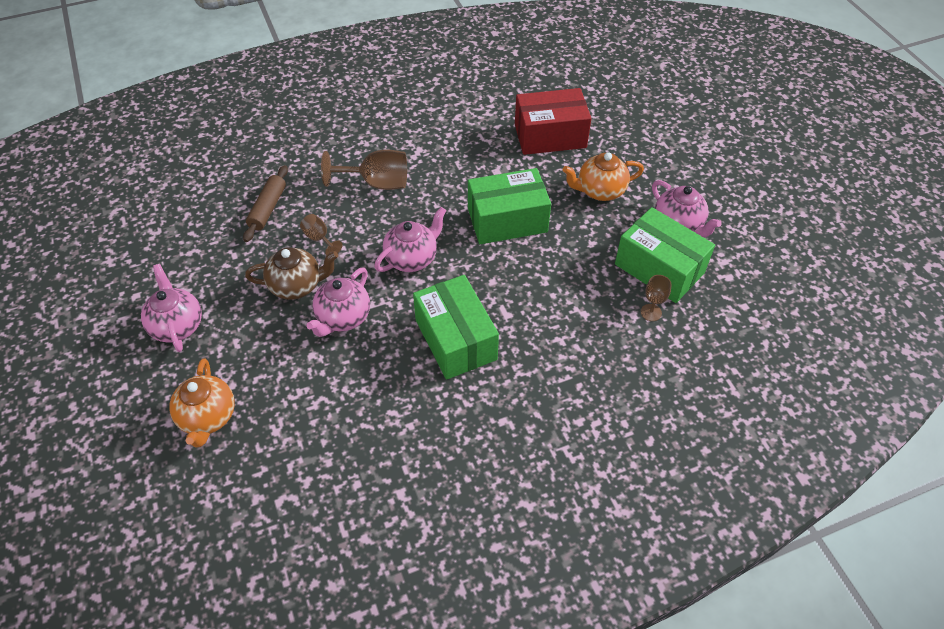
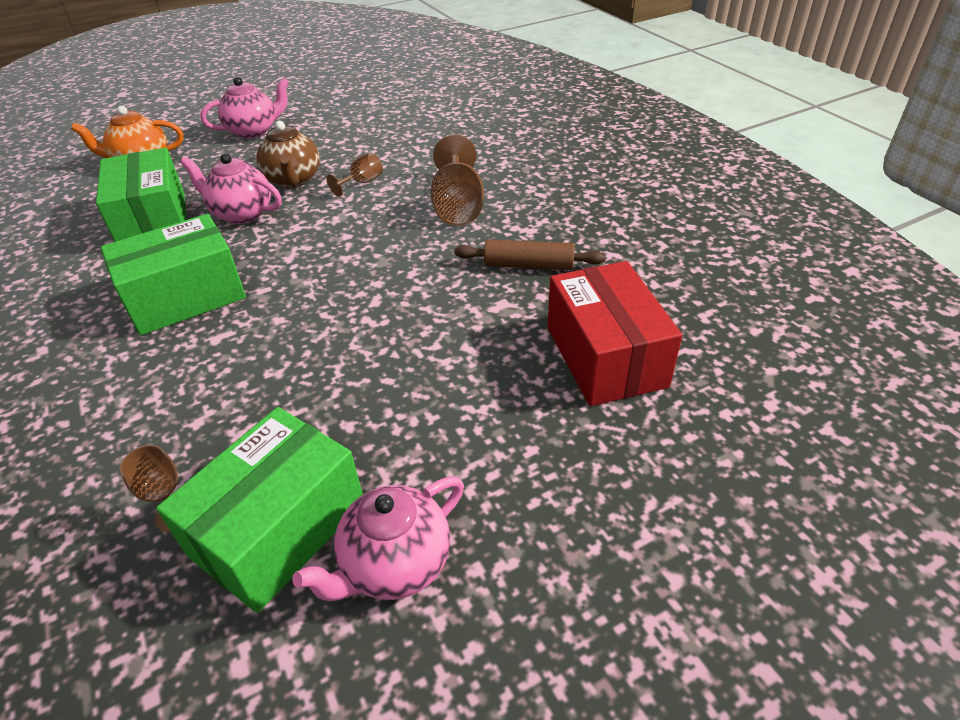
camera: 85 degrees right, 10 degrees down
(268, 208) = (407, 147): brown rolling pin -> brown rolling pin (528, 265)
(412, 258) = (326, 248): pink teapot -> none
(507, 220) = (398, 323): green box -> green box (154, 221)
(600, 191) = (477, 431): orange teapot -> none

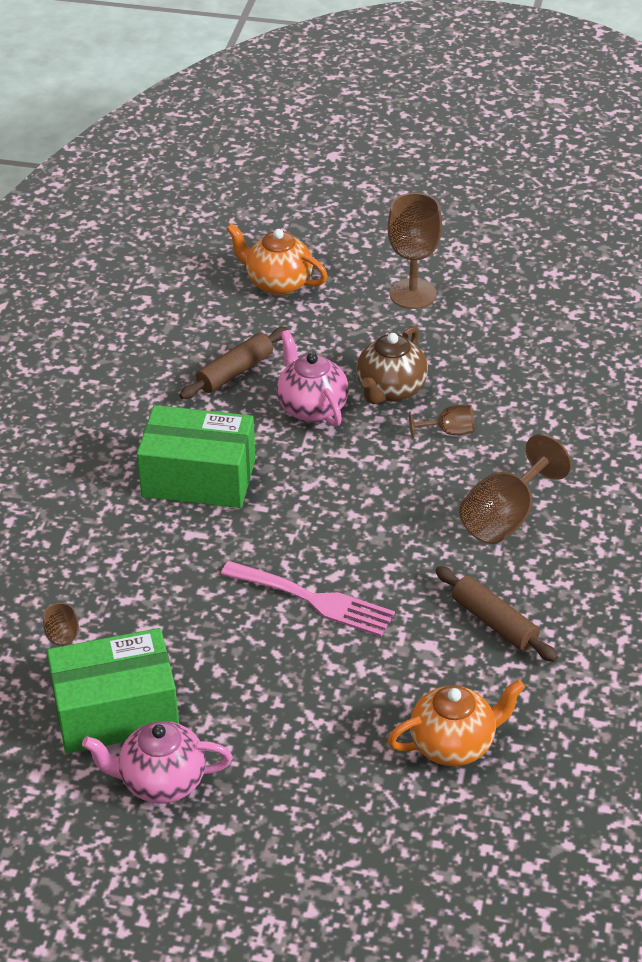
camera: 40 degrees right, 0 degrees up
(154, 221) = (235, 372): green box -> brown rolling pin
(253, 131) = (413, 294): pink teapot -> brown goblet
(378, 325) = (314, 600): none -> pink fork
(605, 356) = (454, 744): red box -> orange teapot

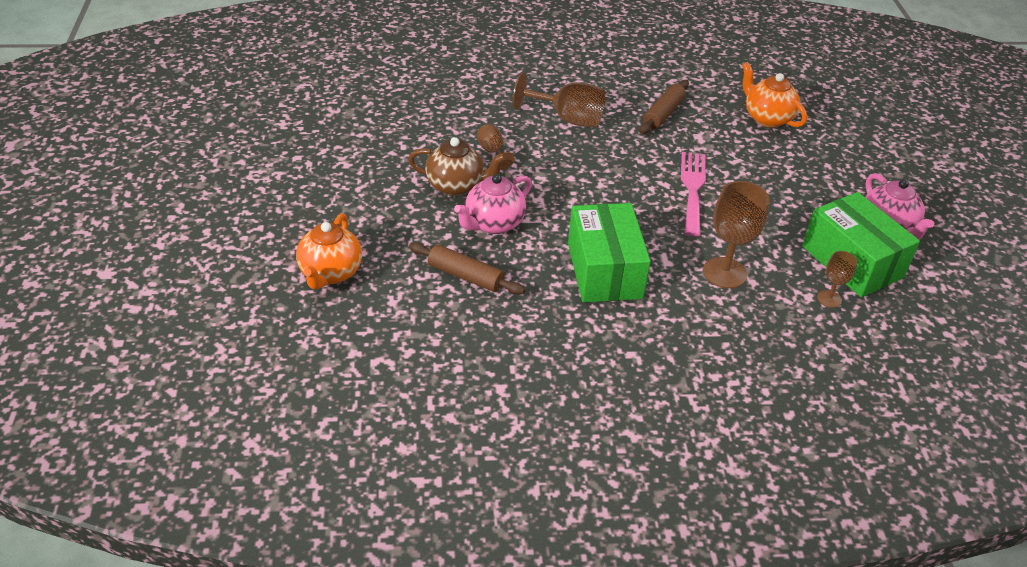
camera: 110 degrees left, 0 degrees up
(413, 294) = (328, 191): brown goblet -> brown goblet (724, 273)

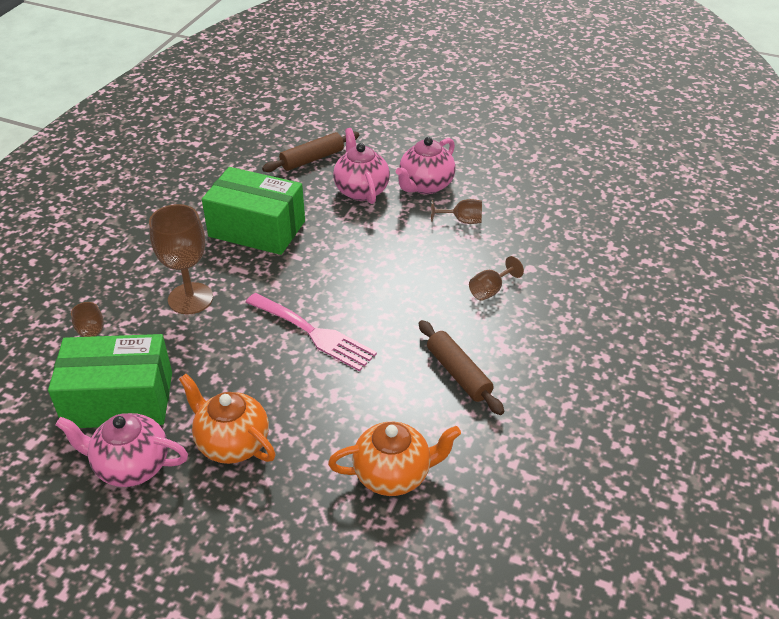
camera: 120 degrees right, 0 degrees up
(330, 273) = (365, 105): orange teapot -> orange teapot (232, 443)
(456, 186) = (425, 185): brown teapot -> pink teapot
(568, 119) = (490, 290): brown goblet -> brown goblet, size x0.54

